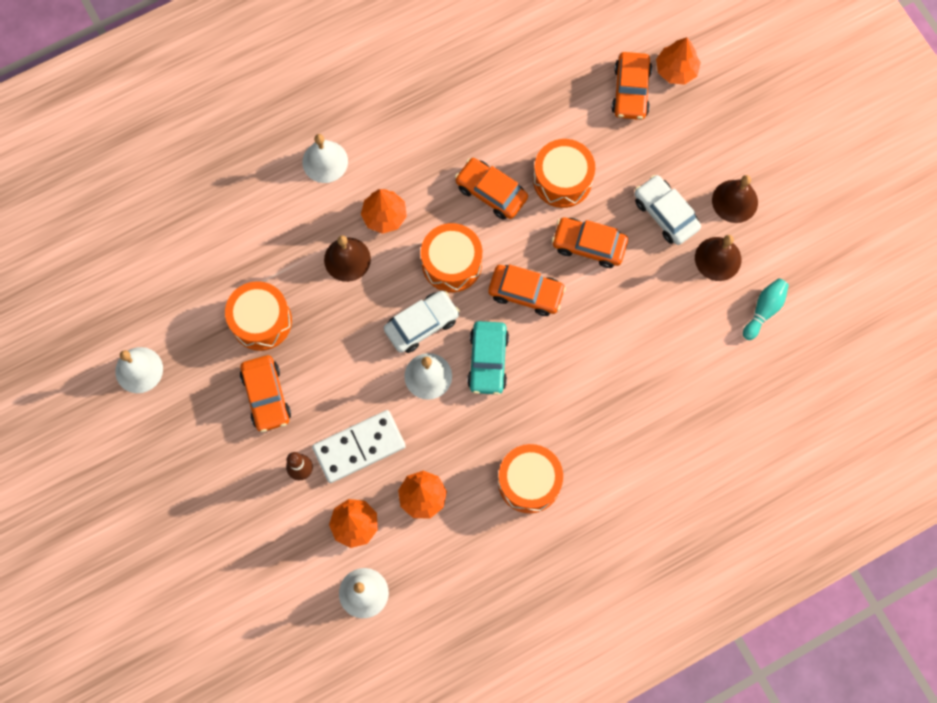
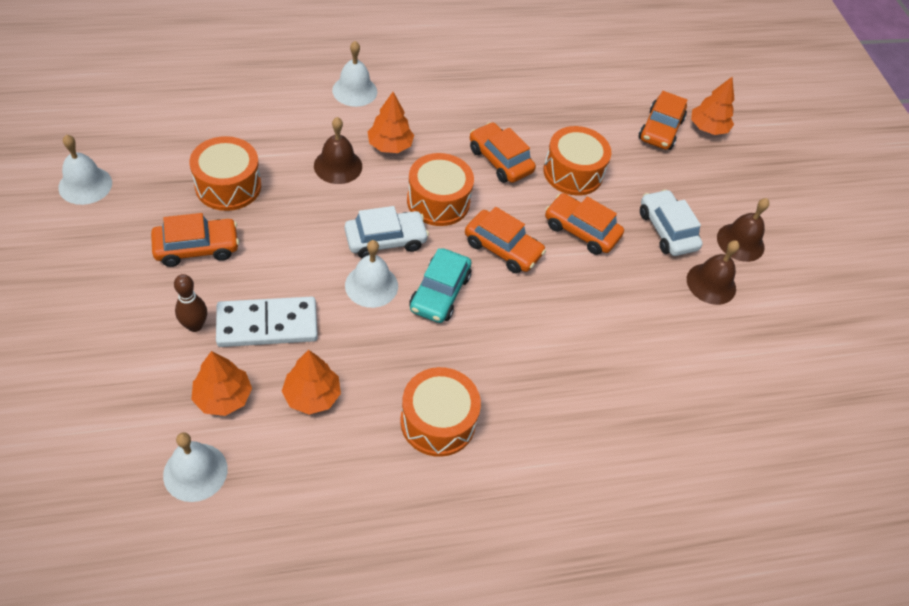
camera: 10 degrees right, 20 degrees down
(266, 396) = (197, 248): orange car -> orange car turned 105 degrees counterclockwise
(764, 310) = (750, 344): turquoise bowling pin -> none

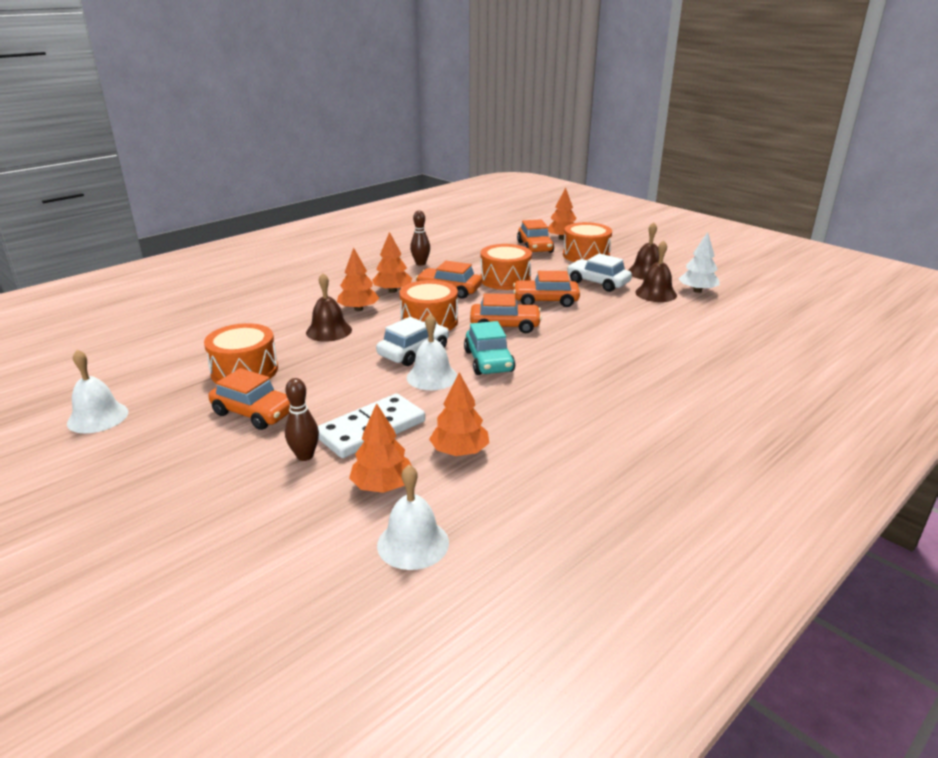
camera: 25 degrees left, 25 degrees down
(197, 248) = (254, 412): orange car -> orange car turned 75 degrees clockwise
(354, 91) = (298, 294): white bell -> none
(438, 421) = (575, 423): orange drum -> orange drum (586, 255)
(445, 132) = (392, 291): none -> orange tree
(512, 98) = (420, 263): none -> brown bowling pin
(763, 304) = (697, 291): none -> white tree

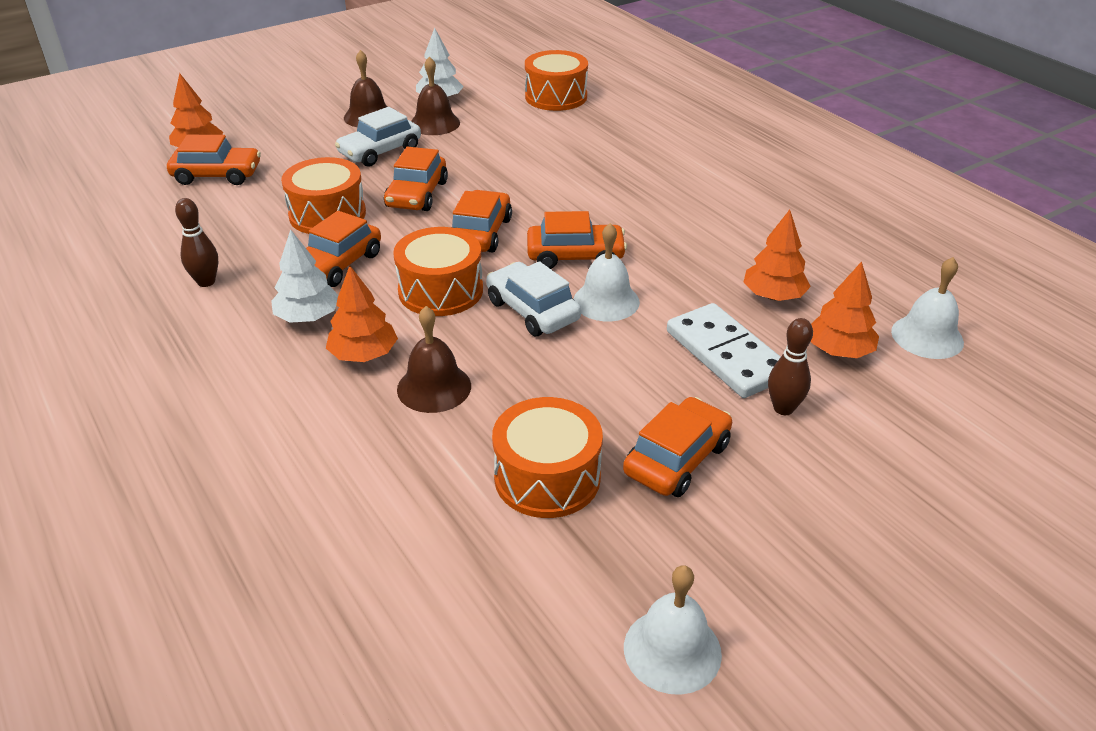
camera: 80 degrees left, 10 degrees up
(392, 291) = (308, 317): orange tree -> white tree
(489, 361) = (575, 256): turquoise car -> orange car
(586, 255) = (280, 143): orange drum -> orange drum (556, 97)

